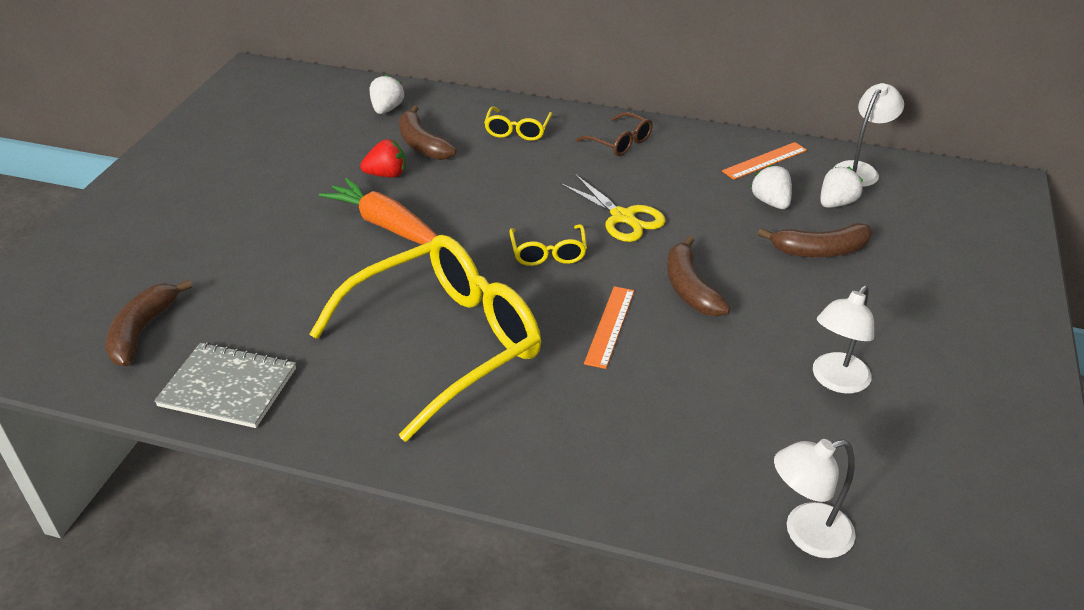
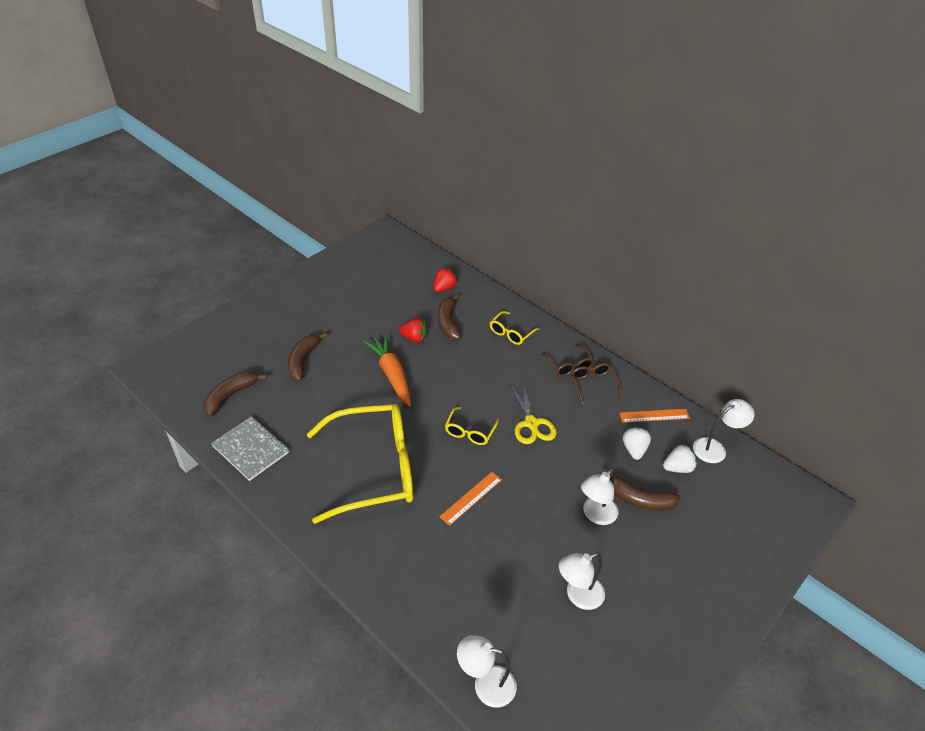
camera: 25 degrees right, 5 degrees up
(387, 109) = (444, 288): white strawberry -> red strawberry
(666, 152) = (593, 384): none -> brown glasses
(690, 288) = (536, 492): brown banana -> brown banana (303, 361)
(783, 286) = (595, 515): none -> white lamp

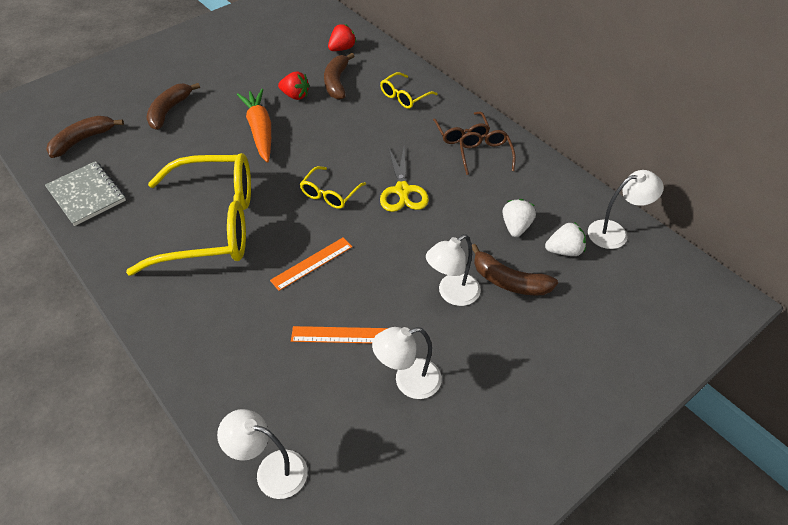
camera: 10 degrees right, 5 degrees up
(654, 416) = (549, 192): orange ruler -> orange ruler (339, 335)

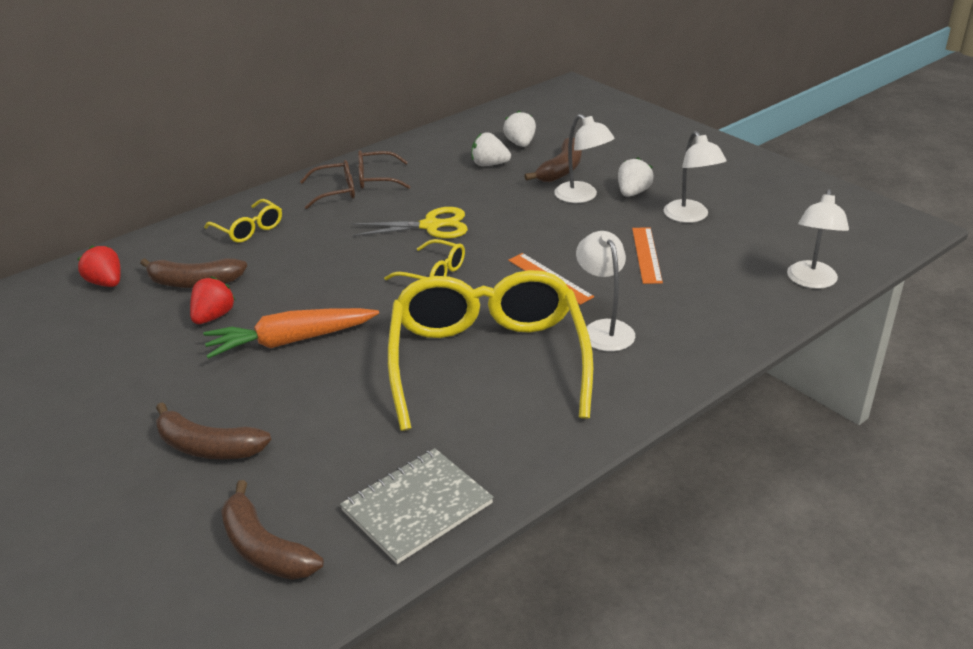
camera: 90 degrees left, 15 degrees down
(459, 337) = (633, 193): none -> white strawberry
(615, 232) = (496, 121): white lamp -> white lamp (604, 329)

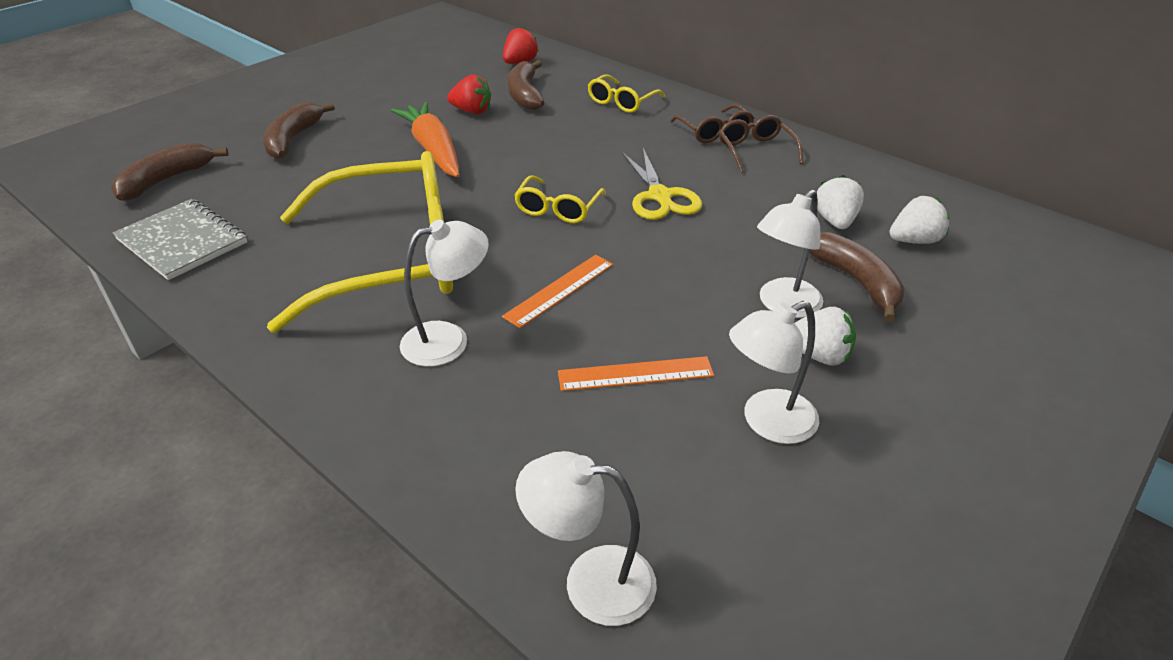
camera: 80 degrees right, 5 degrees up
(561, 169) = (856, 282): brown banana -> brown banana turned 135 degrees counterclockwise

